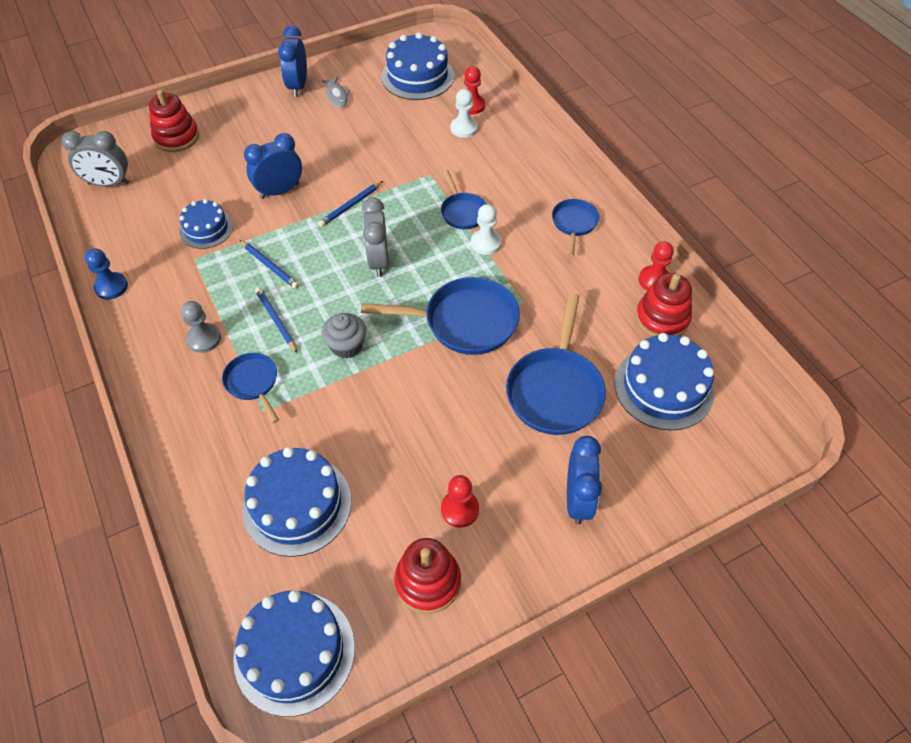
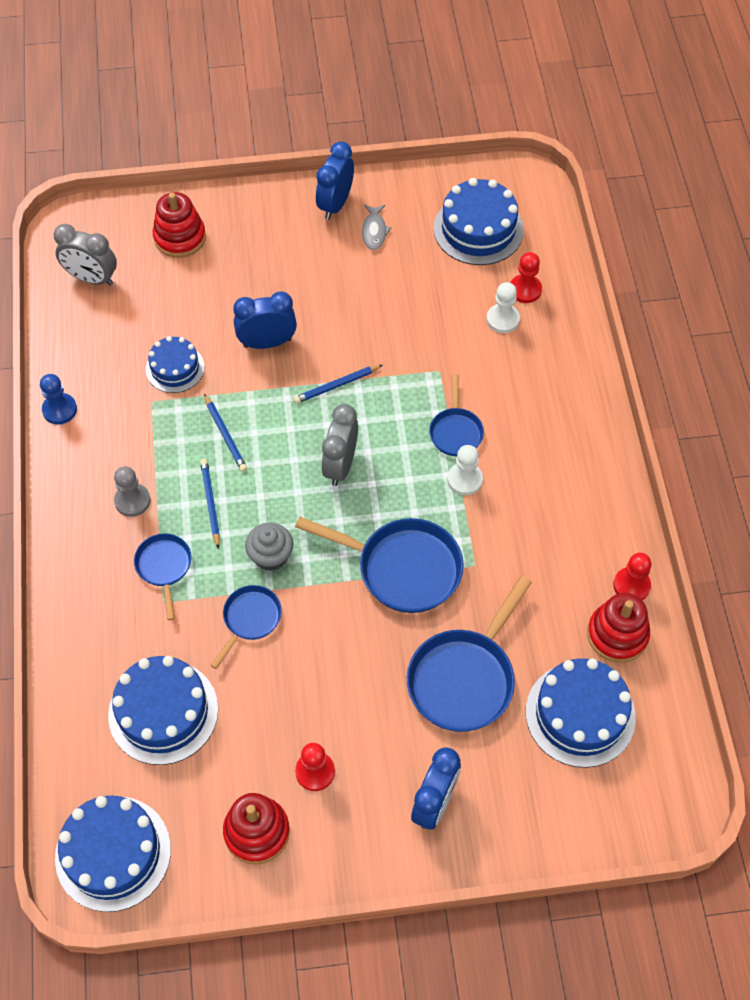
camera: 20 degrees right, 5 degrees up
(574, 224) = (574, 486): blue pan -> blue pan (250, 619)

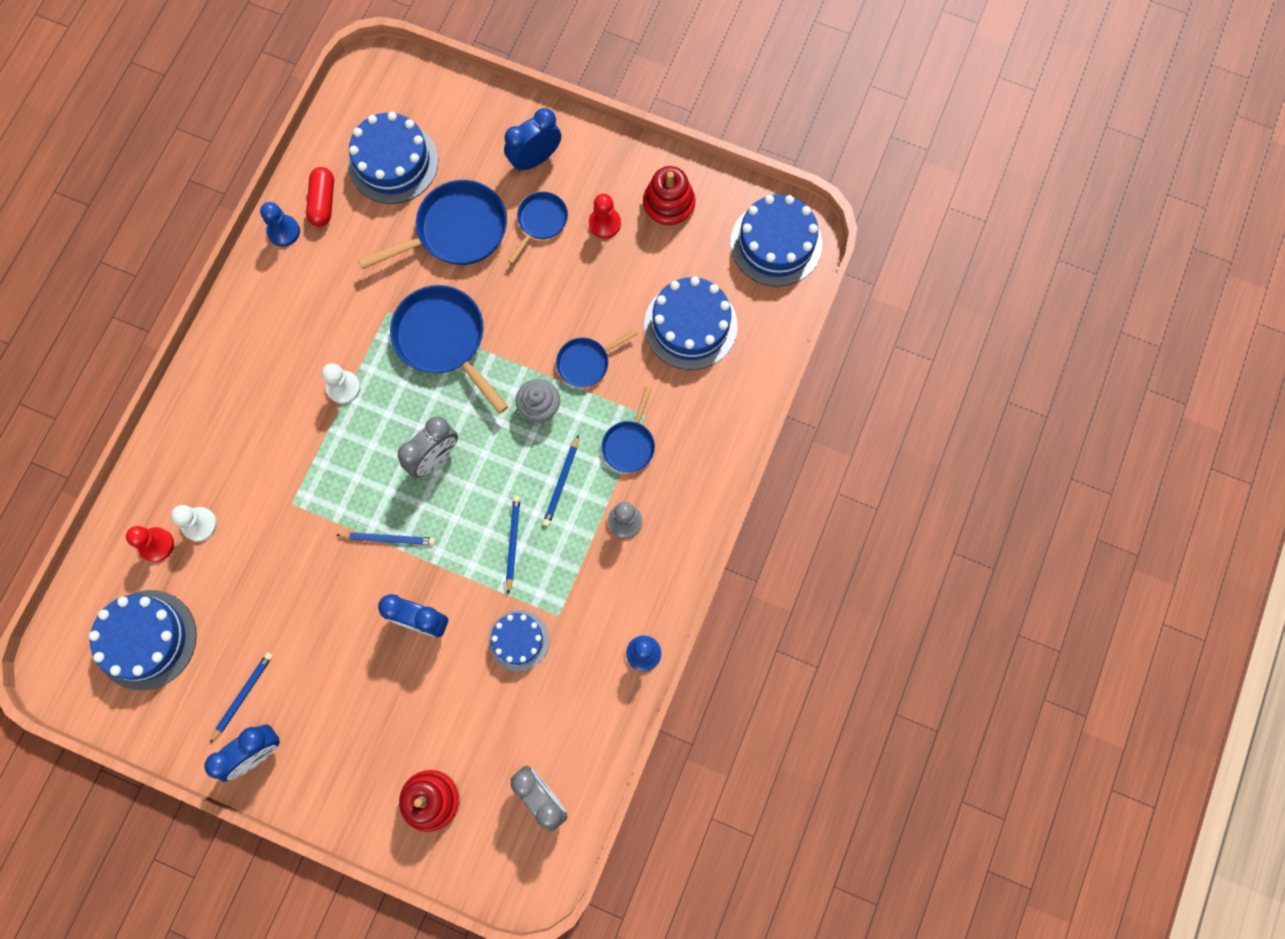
camera: 150 degrees left, 15 degrees up
(374, 231) = (243, 695): grey fish -> blue pencil
(456, 431) = (320, 435): blue pan -> blue pan (540, 222)
(617, 634) = (323, 202): red stacking toy -> red capsule
(631, 585) = (283, 231): red pawn -> blue pawn

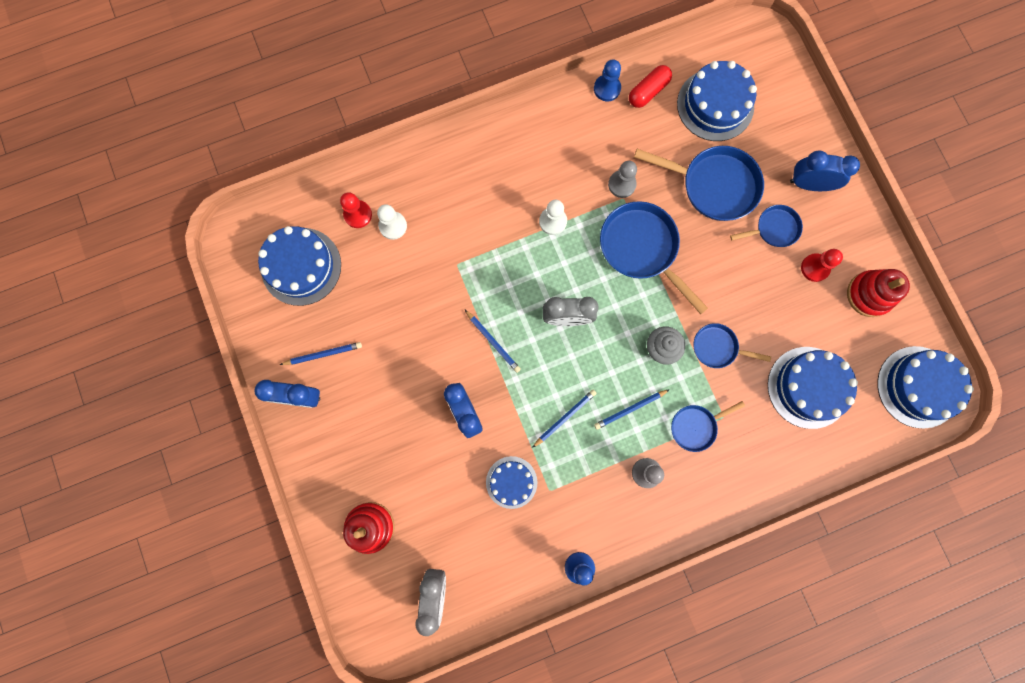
camera: 45 degrees right, 5 degrees up
(375, 301) = (622, 184): none -> grey pawn
(444, 339) = (641, 248): blue pan -> blue pan turned 45 degrees counterclockwise

